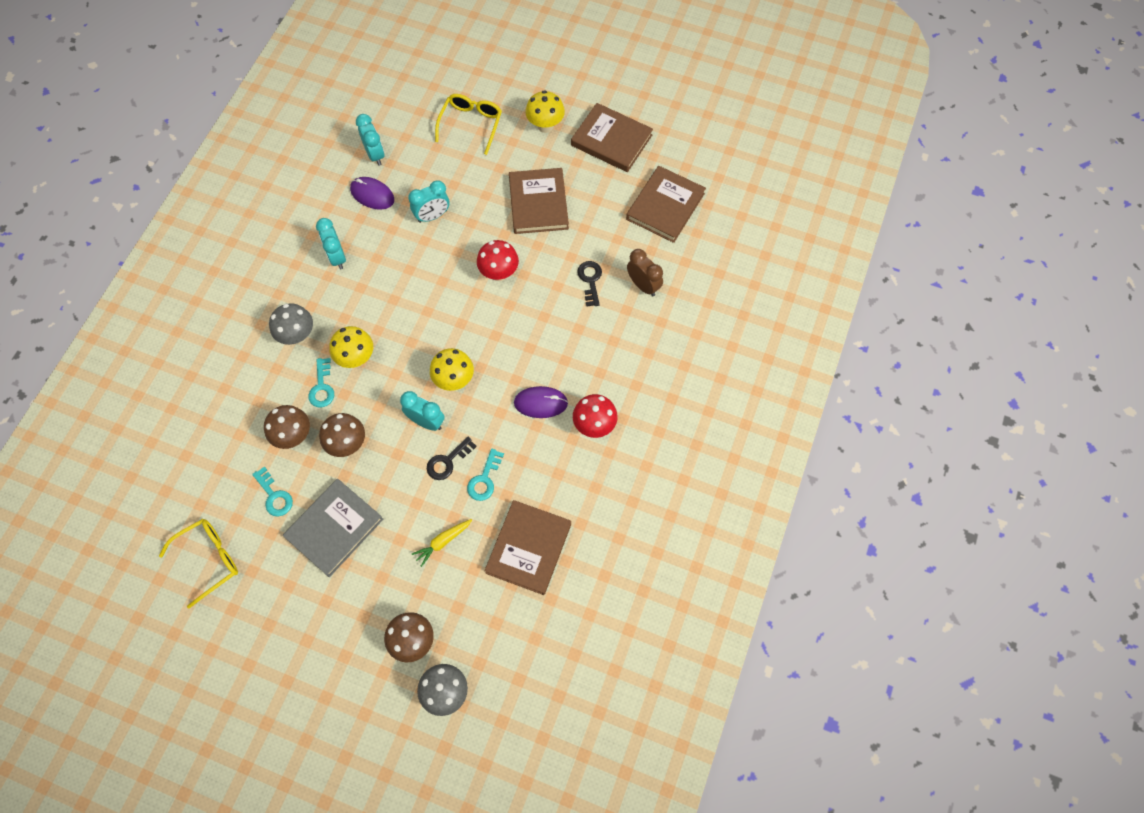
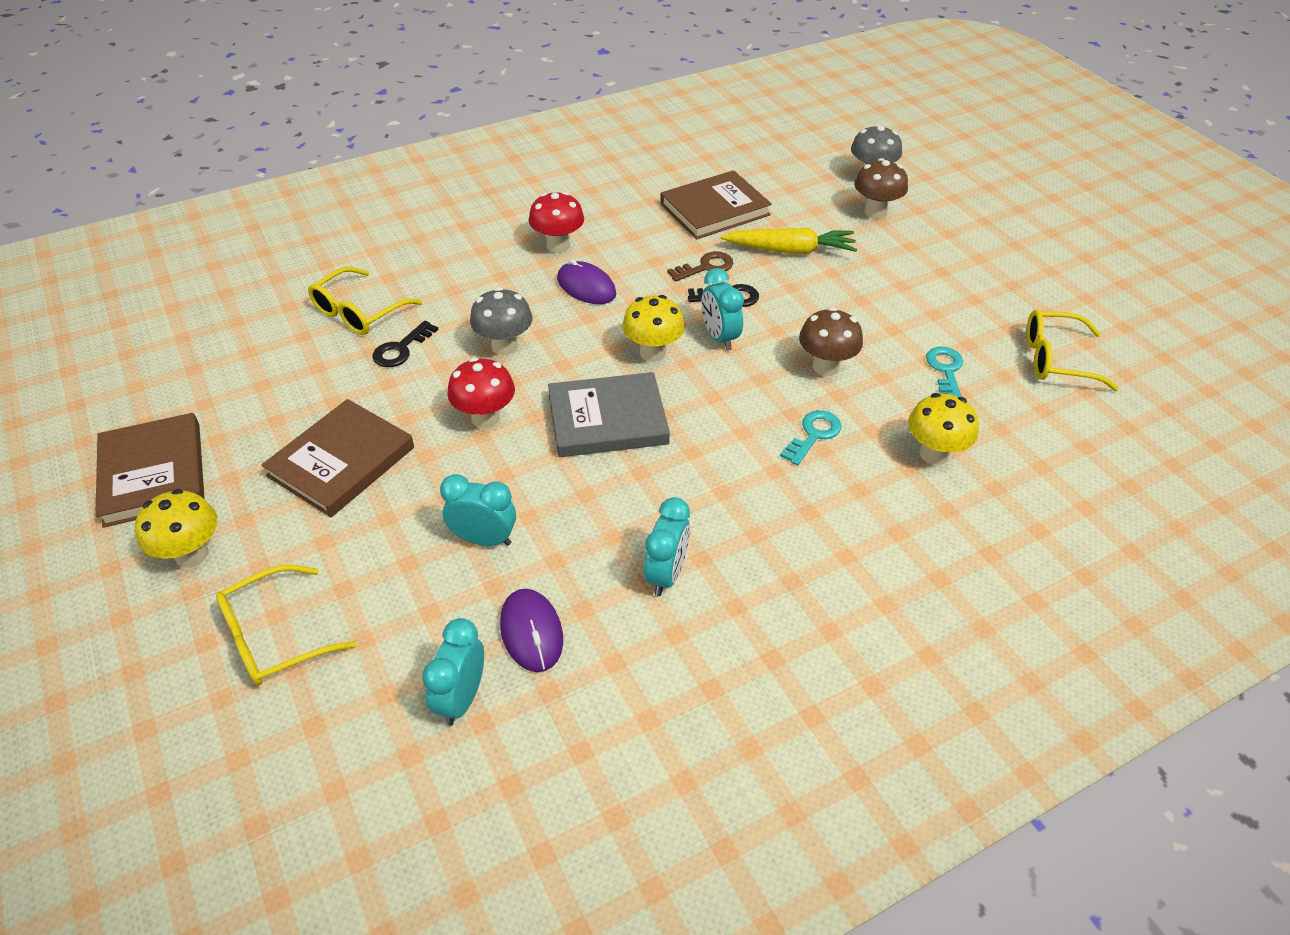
camera: 140 degrees left, 20 degrees down
(294, 436) = (885, 408): brown mushroom -> none
(297, 336) = (803, 509): grey mushroom -> grey mushroom (504, 346)
(334, 528) = (894, 312): grey book -> grey book (607, 420)
(356, 358) = (746, 438): yellow mushroom -> yellow mushroom (934, 454)
(443, 542) = (790, 250): yellow carrot -> yellow carrot, size x1.67
(484, 479) = (706, 267): turquoise key -> brown key
(643, 285) = (358, 312): brown clock -> yellow glasses
(665, 206) = (222, 363): brown book -> none

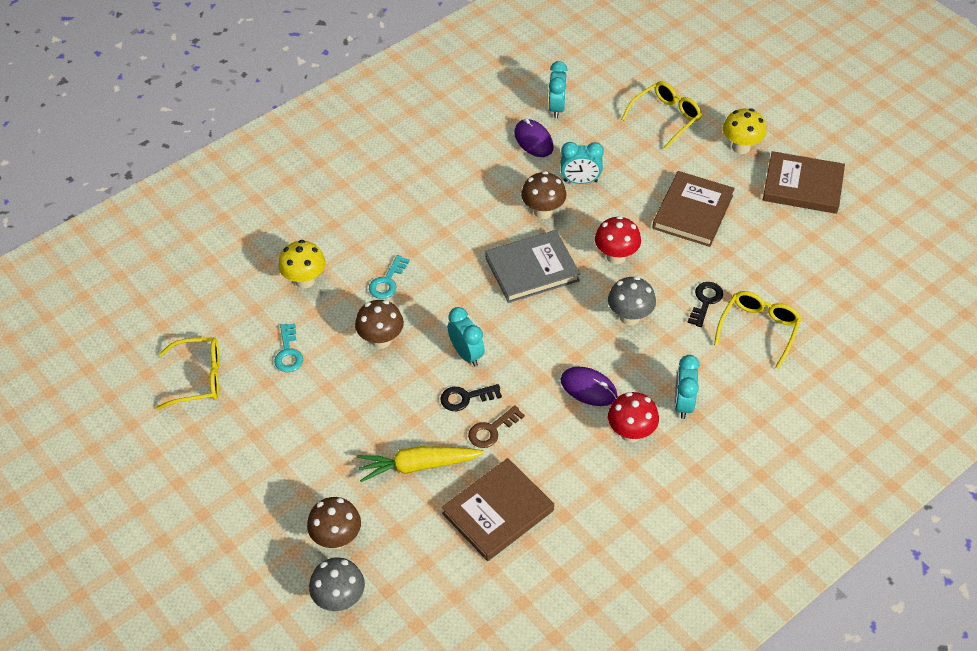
camera: 170 degrees right, 5 degrees up
(153, 473) = (802, 186): brown book -> brown book turned 45 degrees counterclockwise
(562, 498) = (543, 211): none -> brown mushroom
(652, 353) = (515, 330): yellow mushroom -> none
(666, 574) = (468, 179): turquoise clock -> turquoise clock (683, 404)

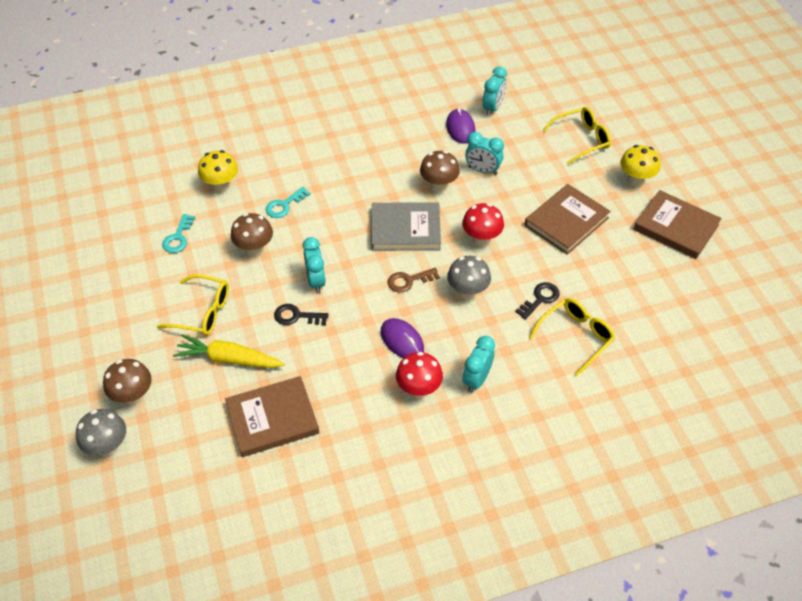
camera: 20 degrees right, 0 degrees up
(199, 378) = (101, 237): yellow glasses -> yellow glasses (202, 312)
(491, 430) = (303, 349): brown key -> brown key (409, 281)

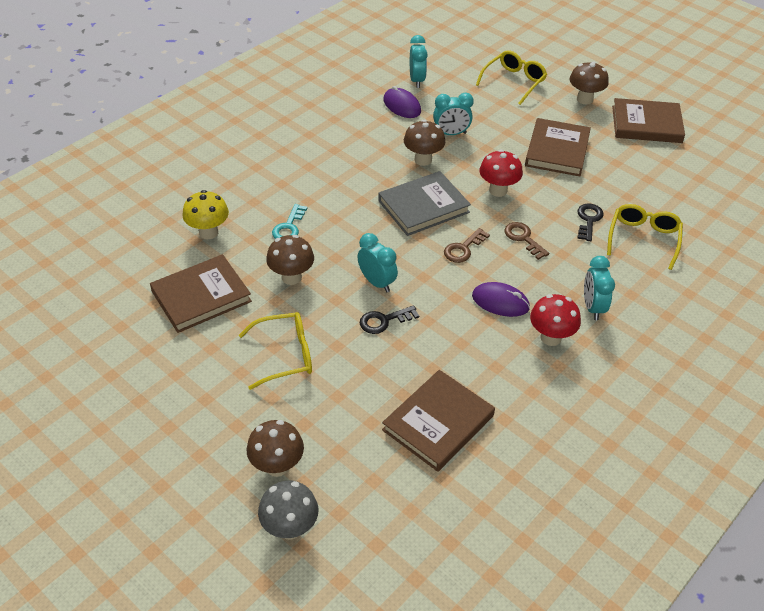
camera: 30 degrees left, 5 degrees down
(178, 238) = (201, 296): turquoise key -> brown book
(229, 359) = (349, 387): yellow carrot -> none
(467, 292) = (523, 238): grey mushroom -> brown key
(635, 180) = (584, 99): yellow mushroom -> brown mushroom

